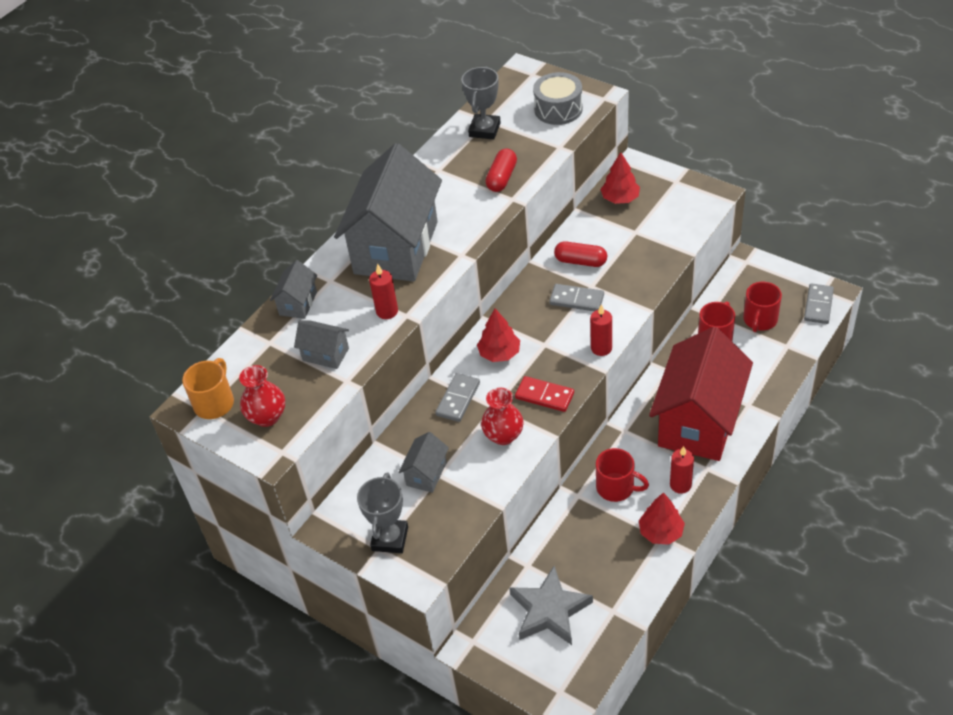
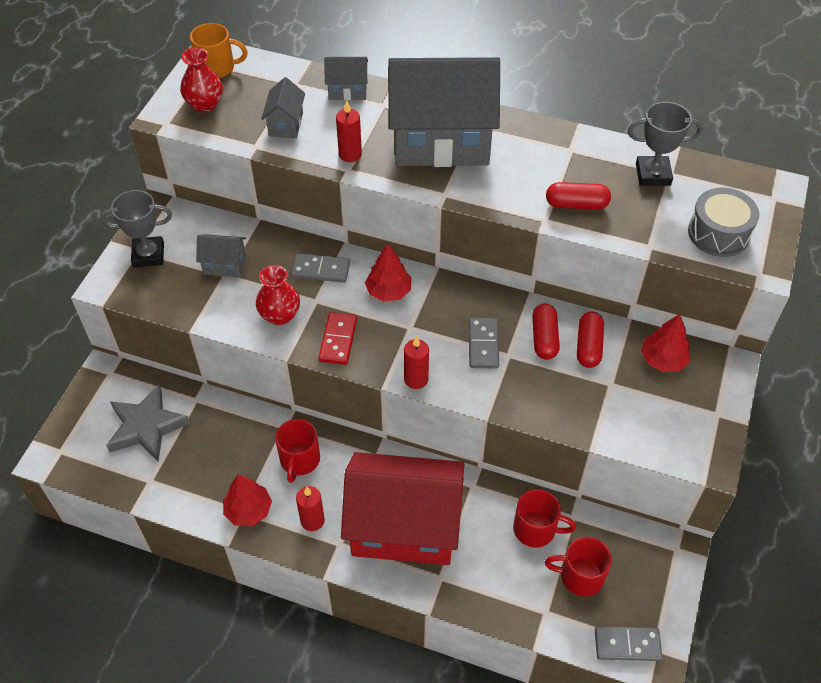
camera: 70 degrees right, 5 degrees up
(596, 237) = (588, 346): none -> red capsule

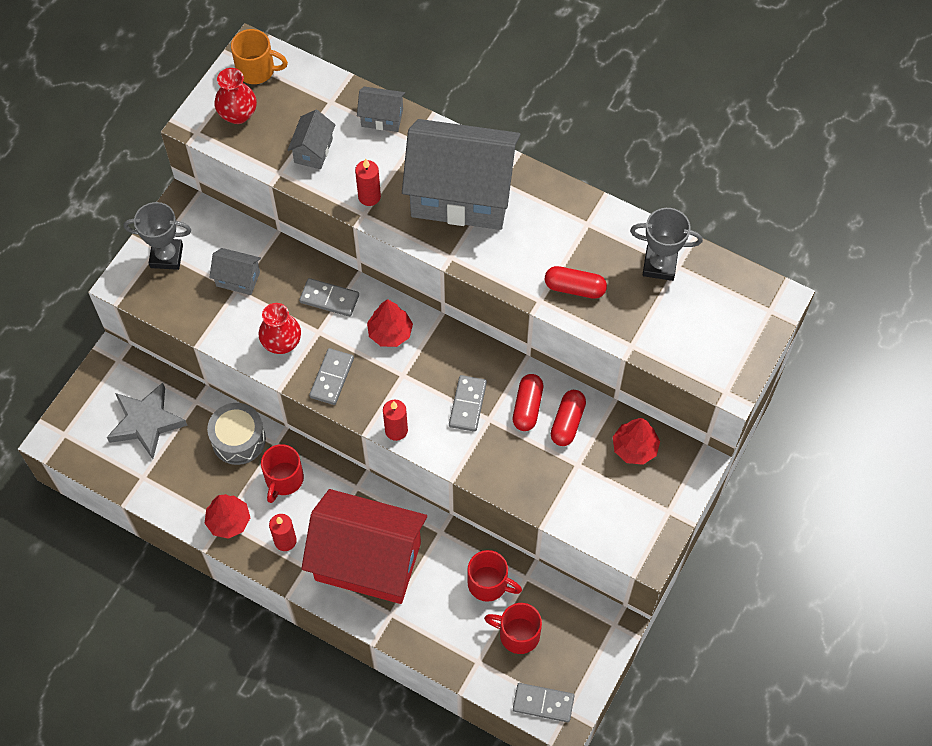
camera: 10 degrees right, 10 degrees up
(338, 340) = (332, 378): red domino -> grey domino
(718, 233) = (702, 342): grey drum -> grey drum (238, 439)

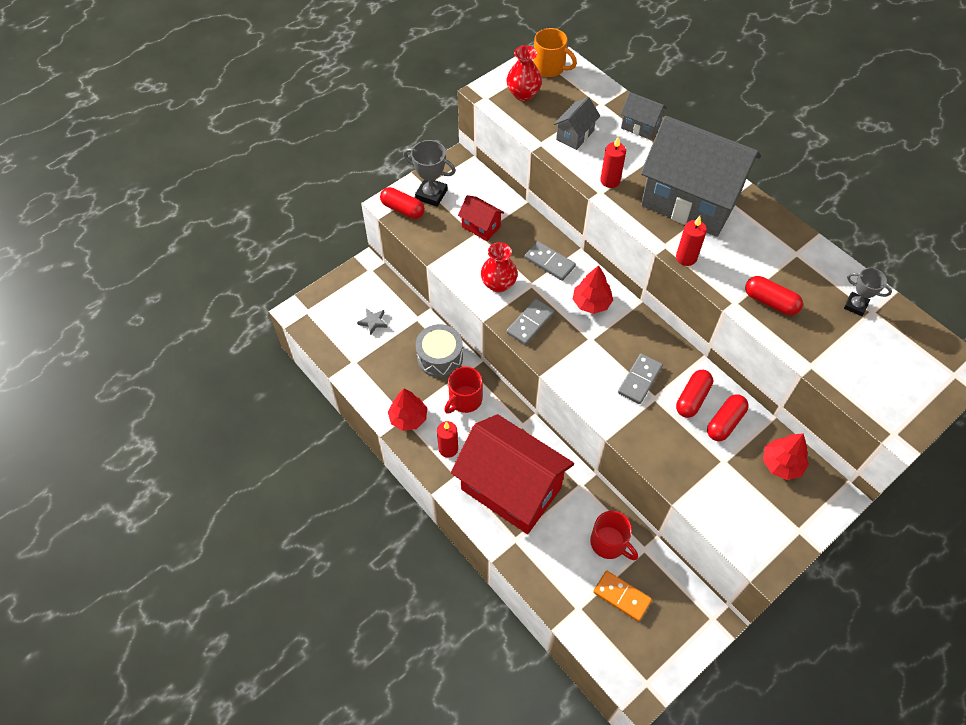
camera: 20 degrees right, 5 degrees down
(140, 285) = (402, 209): none -> red capsule
(146, 422) = (373, 322): grey star -> grey star, size x0.46
(238, 279) = (481, 227): grey house -> red house
(396, 430) = (570, 382): red candle -> red candle (686, 258)
(518, 634) = (621, 596): red mug -> orange domino
(543, 703) = (626, 668): grey domino -> none
(659, 265) = (855, 305): grey trophy -> grey trophy, size x0.65

